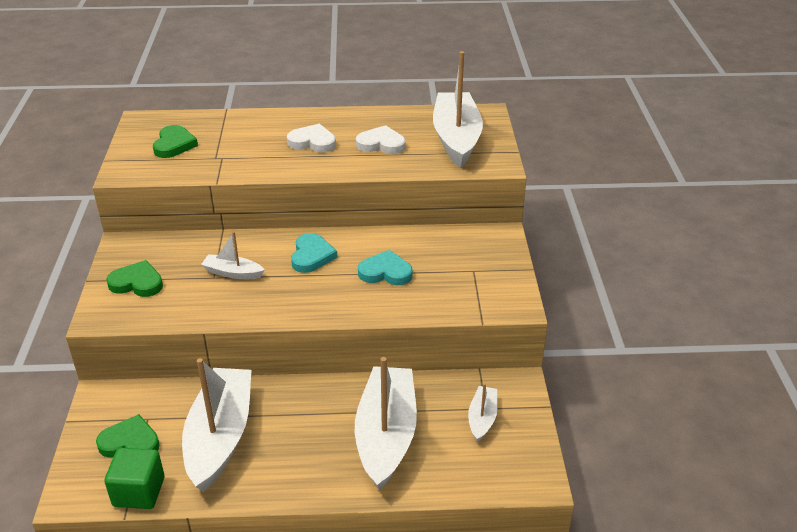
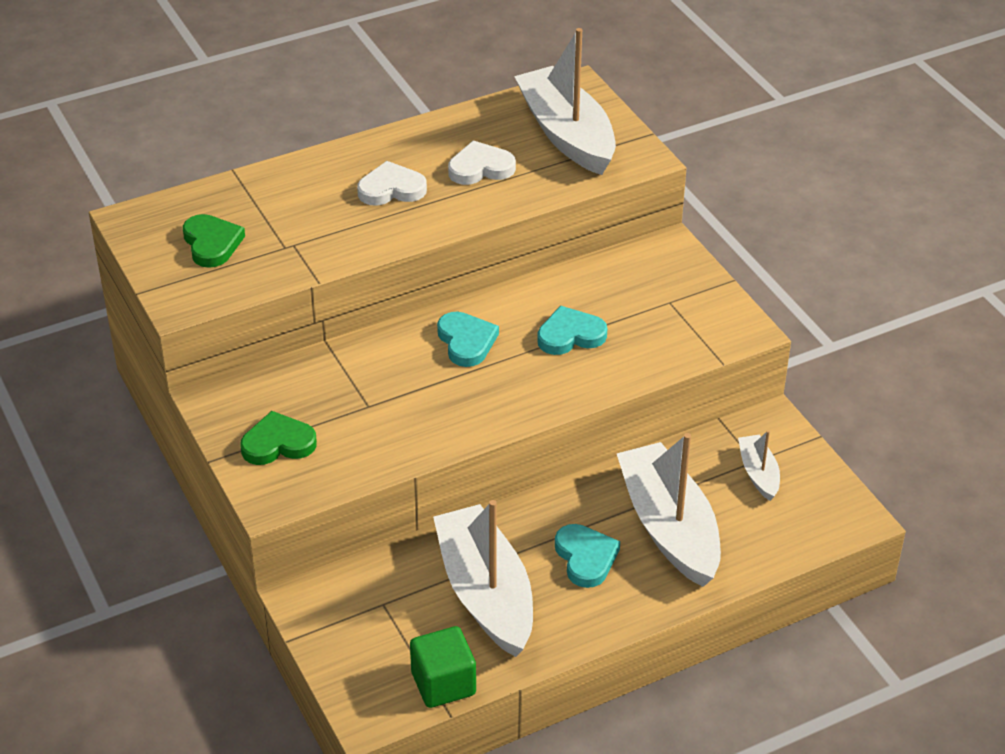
camera: 25 degrees left, 5 degrees up
(130, 442) = (386, 636): green heart -> none
(233, 273) = (387, 393): white boat -> none
(309, 436) = (585, 558): none -> turquoise heart

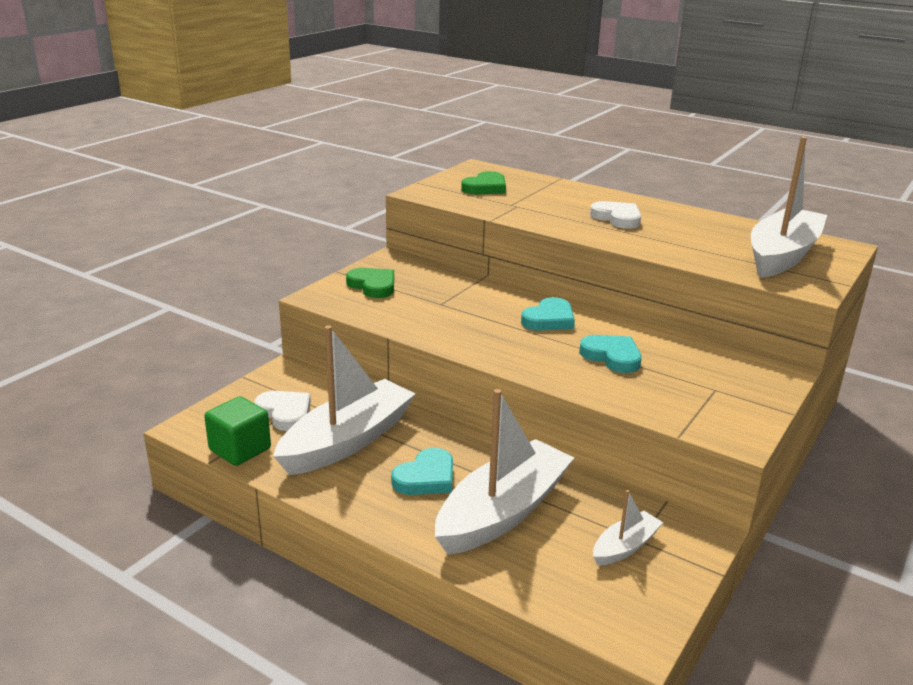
camera: 60 degrees right, 15 degrees down
(480, 168) = (689, 237): white heart -> white heart (285, 413)

